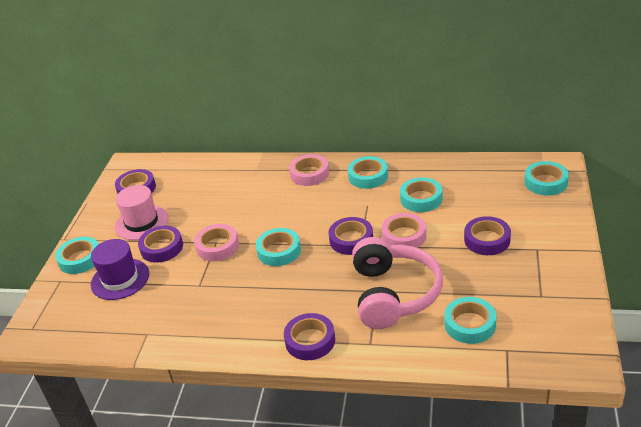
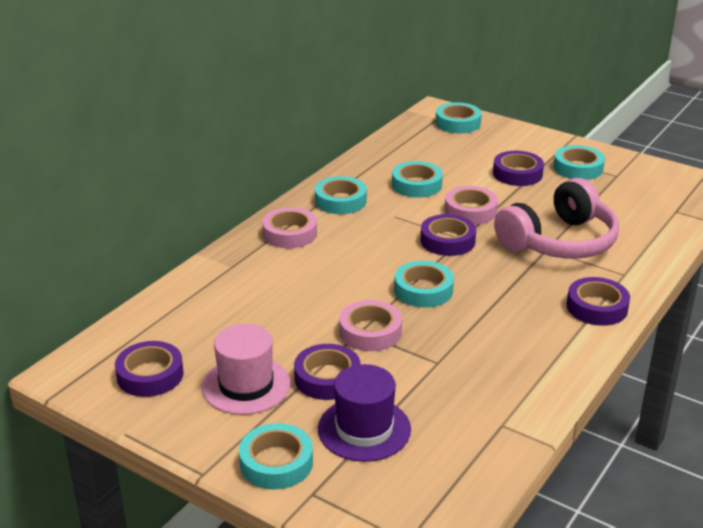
camera: 70 degrees left, 5 degrees down
(393, 294) = (559, 242): pink headphones -> pink headphones turned 120 degrees clockwise
(470, 324) = (631, 217): turquoise tape -> turquoise tape (578, 168)

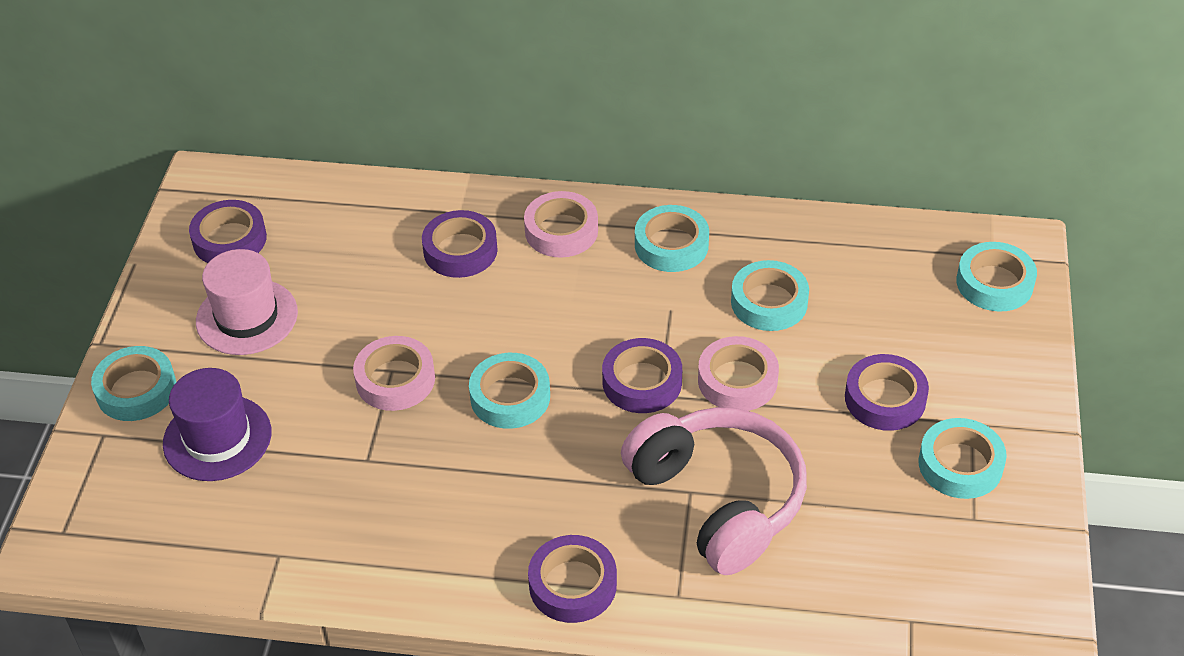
camera: 65 degrees right, 15 degrees up
(327, 378) = (290, 375): purple tape -> purple tape (460, 250)
(559, 242) = (718, 500): pink headphones -> pink headphones turned 150 degrees counterclockwise

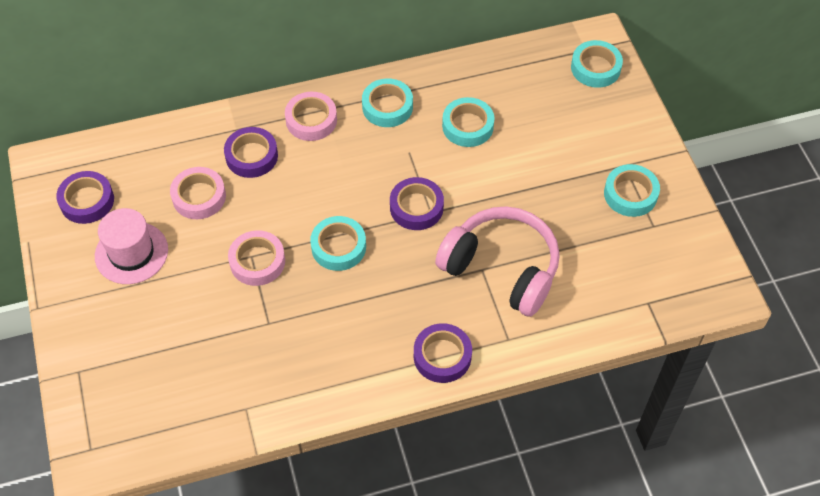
camera: 25 degrees left, 10 degrees up
(136, 390) = (83, 331): turquoise tape -> none
(217, 438) = (160, 345): purple hat -> none
(737, 380) = (474, 185): pink tape -> pink tape (199, 197)
(885, 399) = (567, 167): purple tape -> none

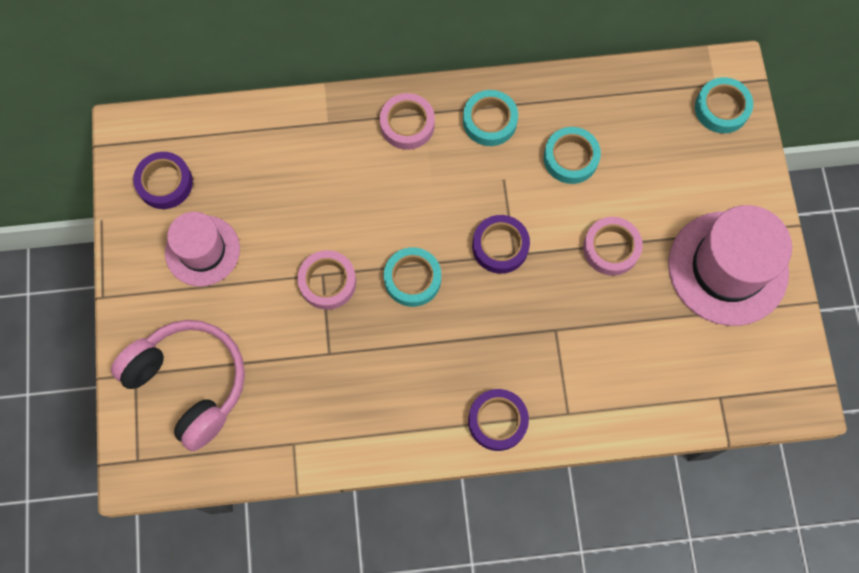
camera: 10 degrees right, 15 degrees up
(199, 197) = (278, 197): pink tape -> pink tape (611, 248)
(251, 156) = (339, 157): purple tape -> none
(501, 269) = (576, 332): pink headphones -> pink headphones (189, 384)
(630, 194) = (728, 268): turquoise tape -> pink hat

